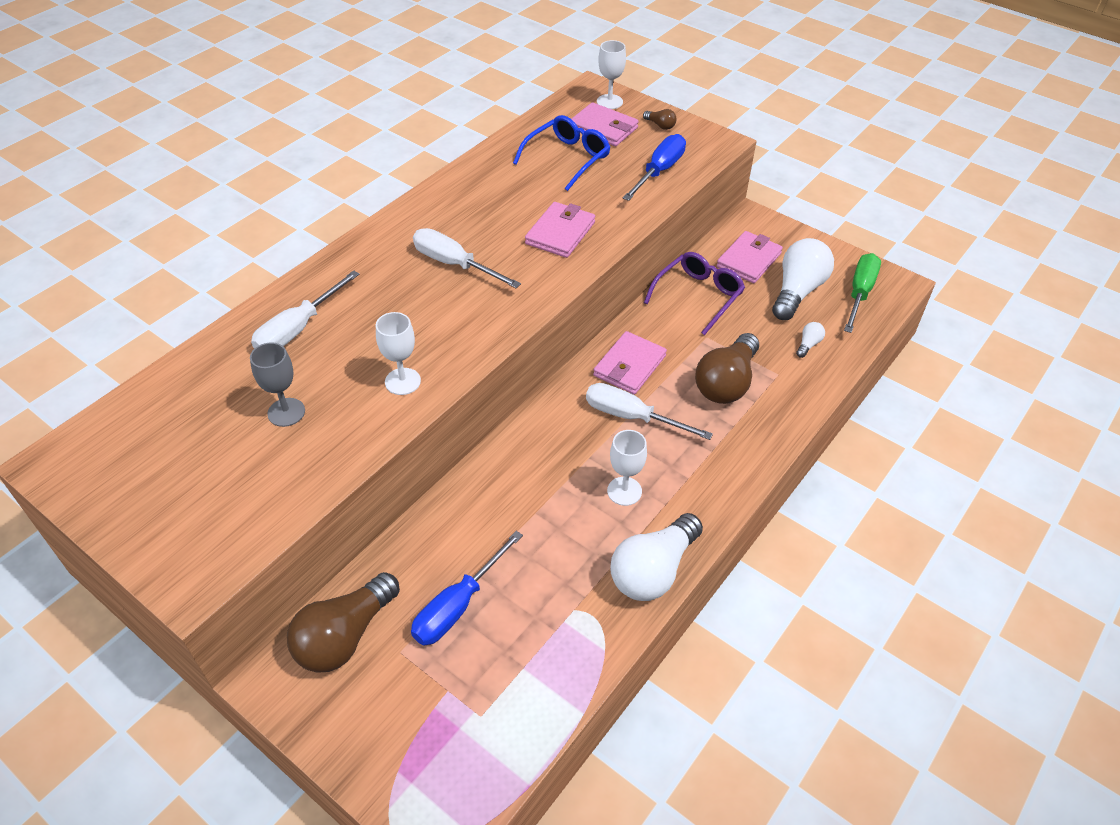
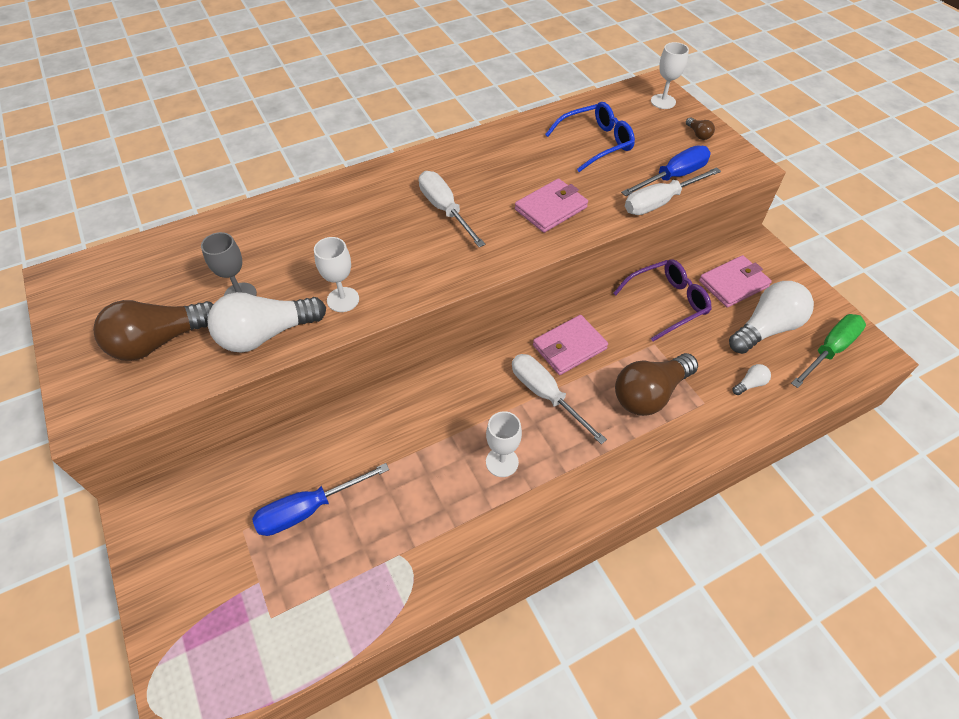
camera: 25 degrees right, 5 degrees up
(298, 329) = (292, 227): white screwdriver -> white screwdriver (660, 202)
(345, 636) = (210, 498): brown light bulb -> brown light bulb (160, 341)
(603, 128) = (644, 124): pink wallet -> none
(653, 571) = (486, 548): white light bulb -> white light bulb (266, 334)

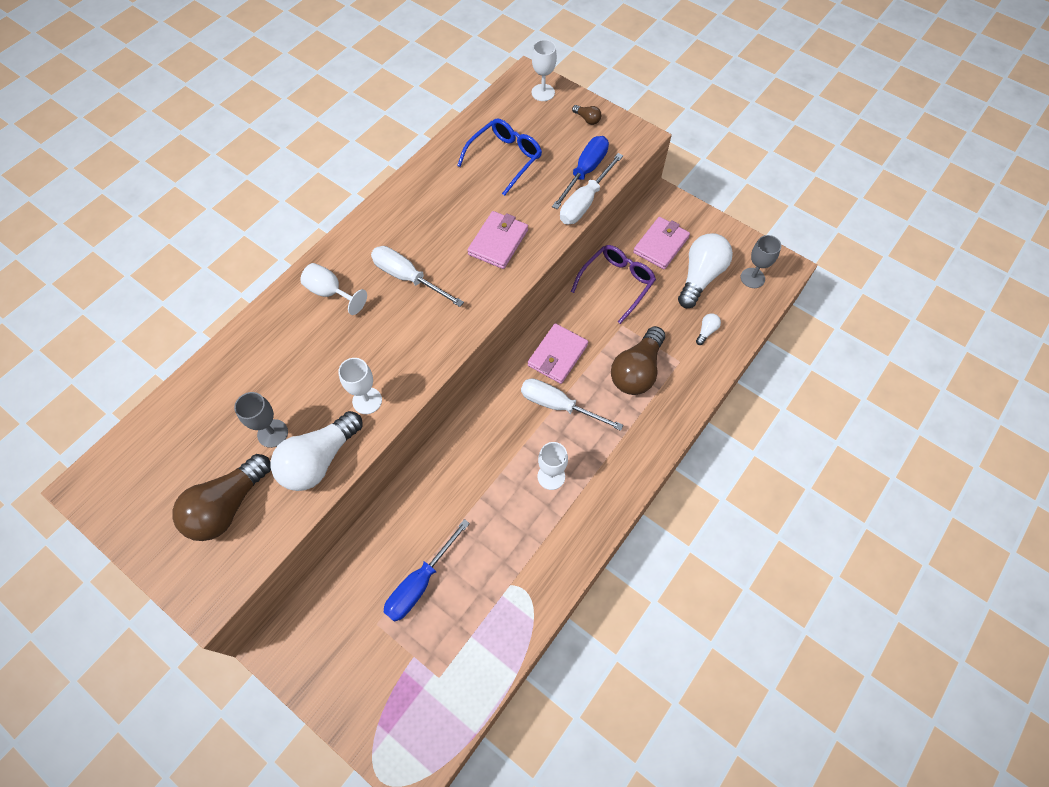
camera: 25 degrees left, 10 degrees up
(366, 199) = (330, 292): none -> white goblet
(829, 350) = (752, 278): green screwdriver -> grey goblet

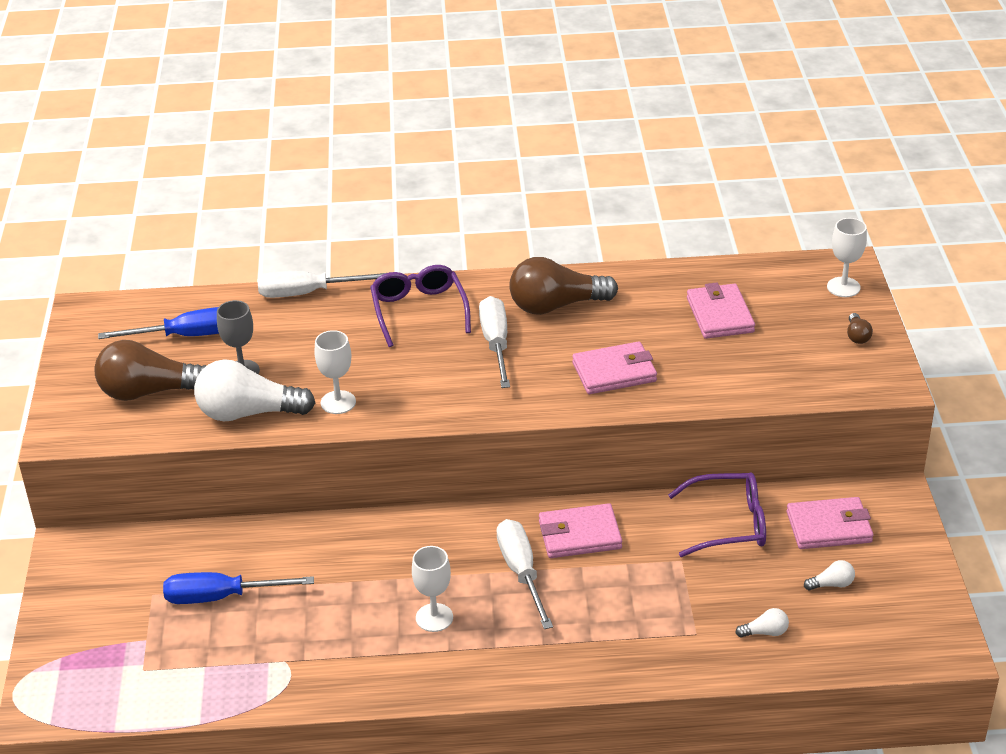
camera: 50 degrees right, 25 degrees down
(330, 292) = (419, 311): white goblet -> purple glasses
(505, 159) = (720, 315): blue glasses -> pink wallet
(584, 172) = (785, 375): blue screwdriver -> blue screwdriver (186, 336)
(585, 202) = (747, 398): white screwdriver -> white screwdriver (308, 293)
(637, 371) = (639, 606): brown light bulb -> brown light bulb (556, 306)
(700, 277) = (831, 584): white light bulb -> white light bulb, size x0.42
(752, 278) = (893, 629): grey goblet -> none

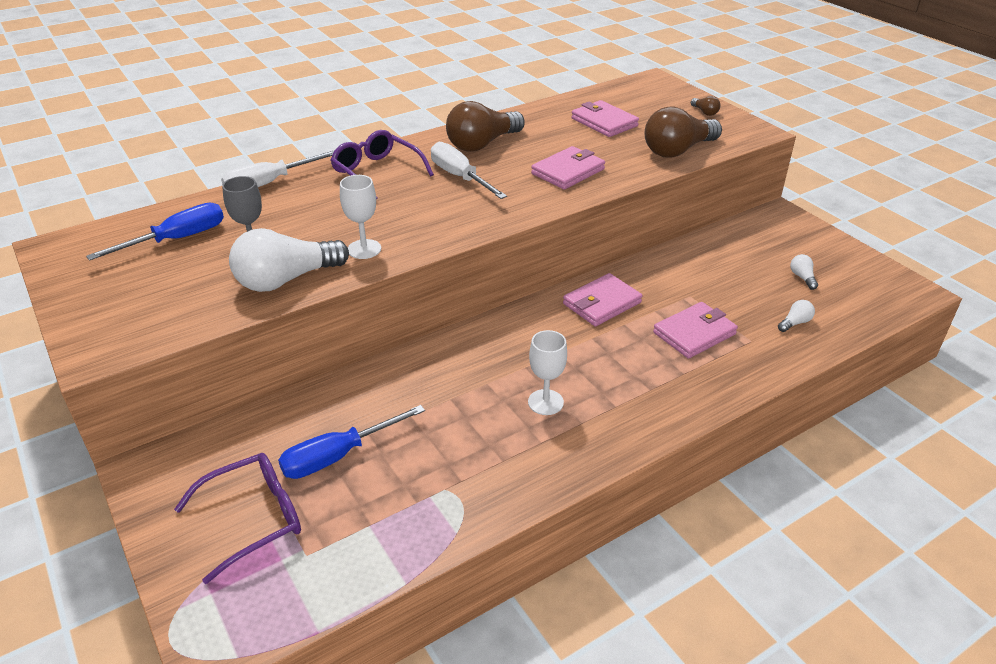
camera: 30 degrees left, 0 degrees up
(149, 392) = (171, 291): brown light bulb -> brown light bulb (678, 150)
(521, 572) = (583, 344): white screwdriver -> none
(728, 524) = (697, 263): purple glasses -> purple glasses (253, 519)
(829, 527) = (762, 244): pink wallet -> pink wallet (694, 333)
(831, 584) = (802, 277): white light bulb -> white light bulb turned 60 degrees counterclockwise
(843, 287) = (665, 90): white goblet -> none

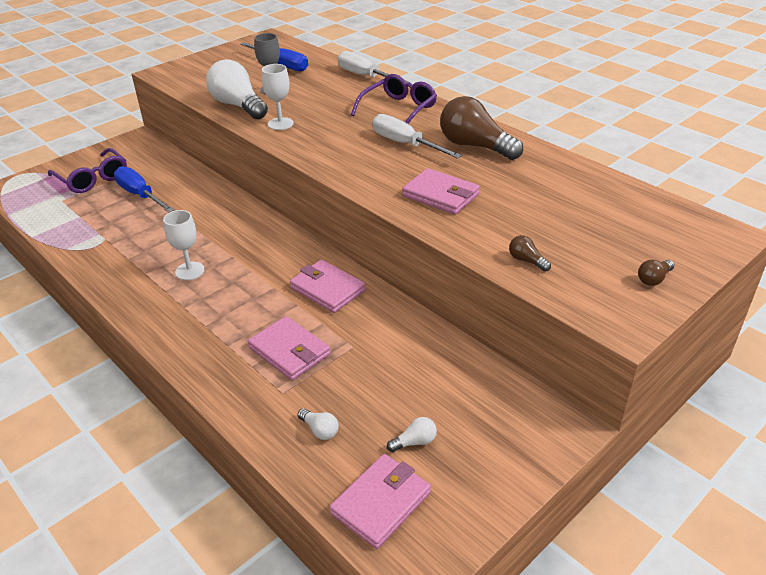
camera: 80 degrees right, 0 degrees up
(460, 177) = (405, 144): white screwdriver -> white screwdriver turned 90 degrees counterclockwise
(604, 122) = (570, 207): pink wallet -> pink wallet (381, 503)
(678, 150) = (526, 261): brown light bulb -> brown light bulb, size x0.42

